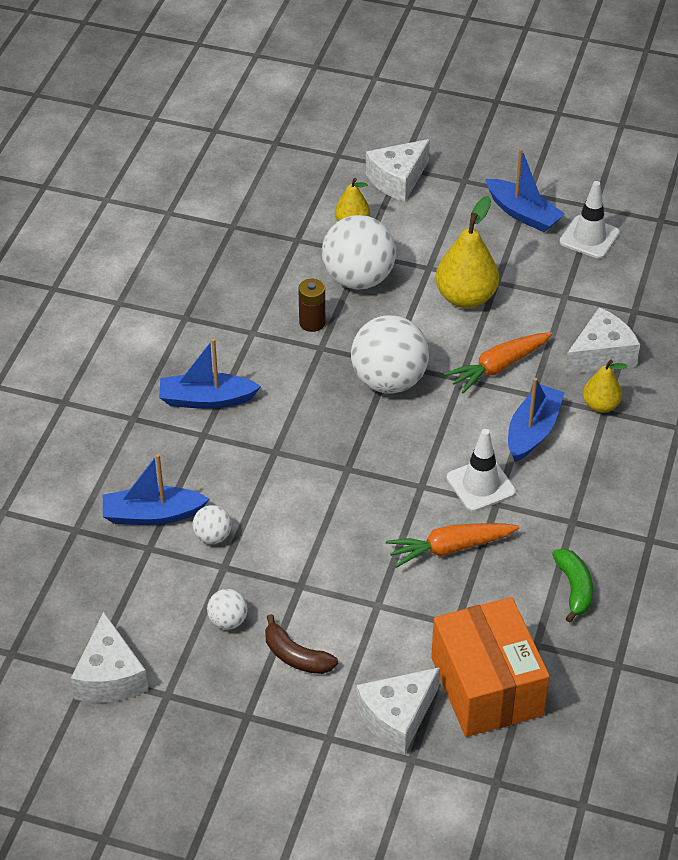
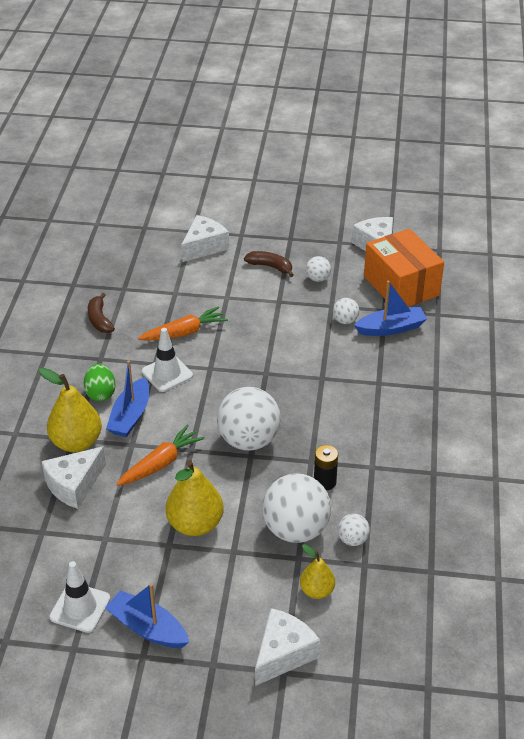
camera: 170 degrees right, 5 degrees down
(206, 399) = (387, 408): blue boat -> none
(301, 263) = (352, 539): none -> white ball
(312, 323) = (325, 482): brown battery -> black battery
(486, 686) = (153, 266): orange box -> orange box (401, 286)
(571, 467) = (100, 393): none -> green egg
(574, 588) = (99, 320): green banana -> brown banana
(600, 405) = (76, 442): yellow pear -> yellow pear, size x1.71

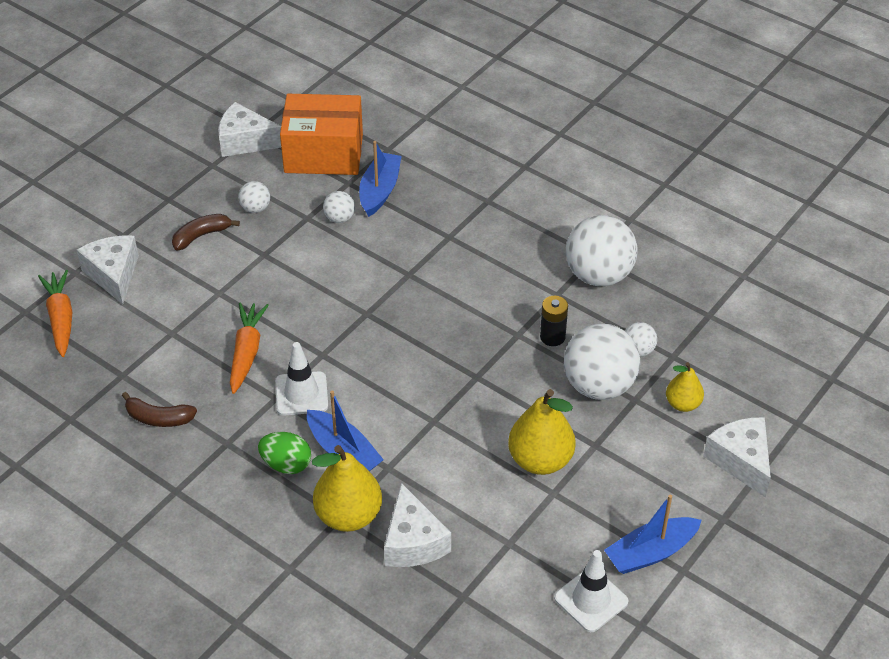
camera: 60 degrees left, 5 degrees up
(161, 463) = (435, 454): orange carrot -> orange carrot (61, 318)
(248, 440) = (454, 369): white ball -> white ball (598, 275)

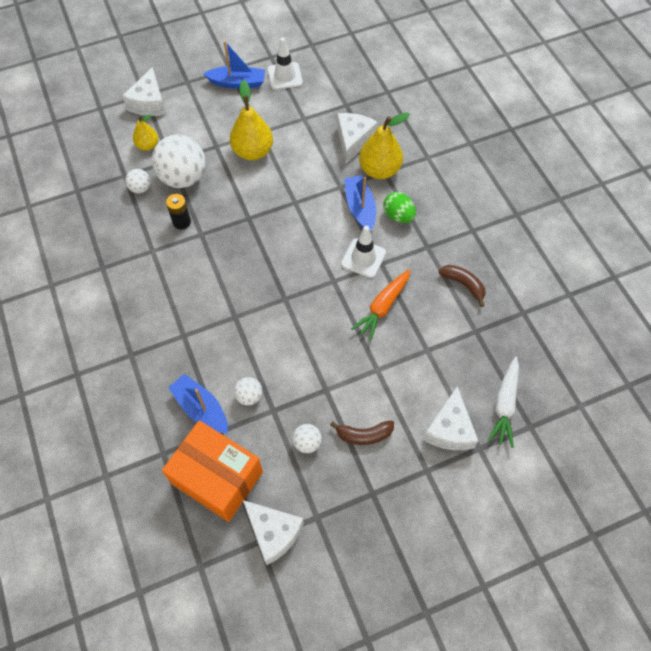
camera: 150 degrees left, 15 degrees up
(61, 318) = (504, 405): orange carrot -> white carrot
(379, 191) = (201, 409): blue boat -> blue boat turned 90 degrees clockwise
(598, 275) = (114, 251): white ball -> none

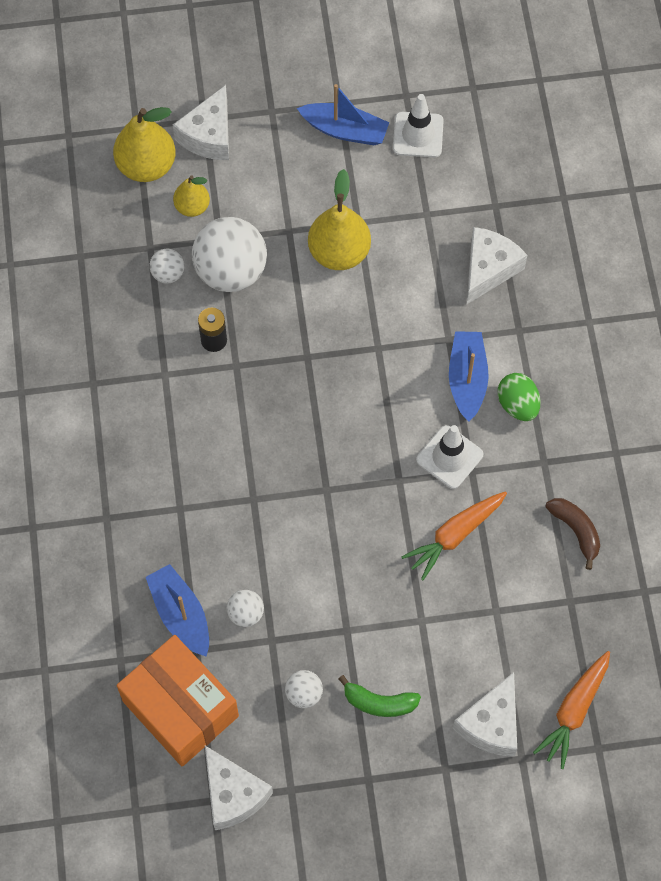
camera: 15 degrees right, 5 degrees up
(364, 435) = (379, 703): brown banana -> green banana
(379, 170) = (513, 326): yellow pear -> yellow pear (146, 165)
(504, 405) = (574, 711): white carrot -> orange carrot

